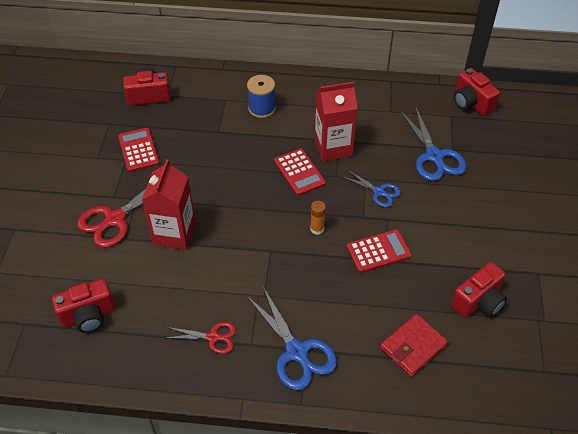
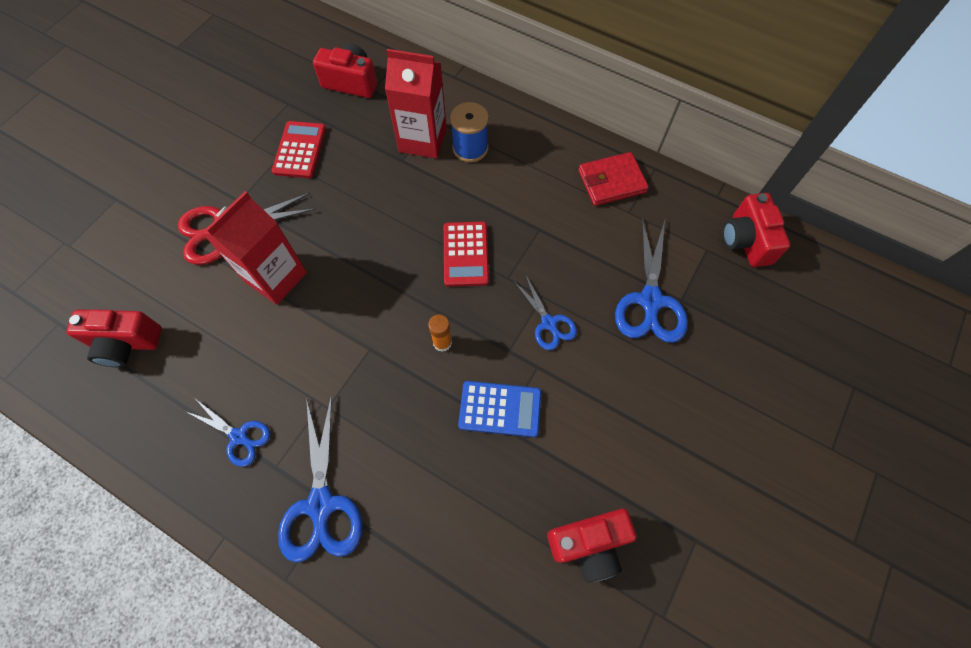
camera: 25 degrees right, 15 degrees up
(213, 337) = (239, 437): red scissors -> blue scissors
(333, 147) = (526, 235): red carton -> red carton (422, 140)
(378, 251) = (500, 409): red calculator -> blue calculator
(413, 346) = (465, 569): red wallet -> red wallet (611, 181)

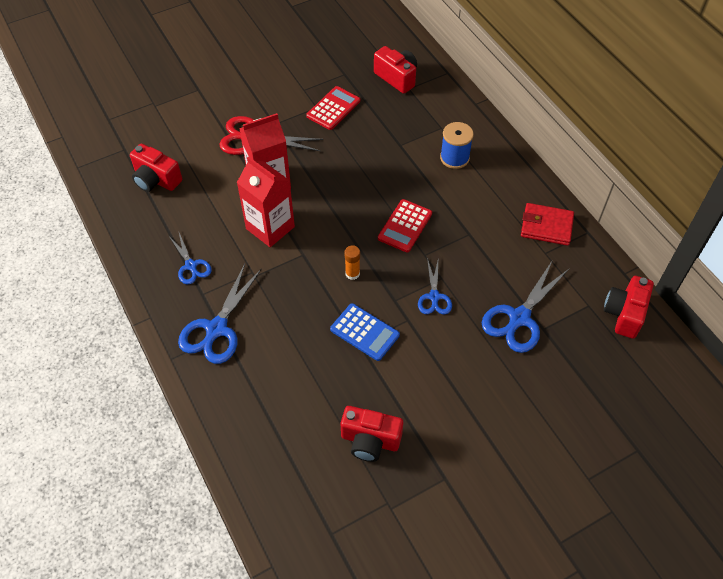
camera: 30 degrees right, 10 degrees down
(422, 140) = (423, 137): red carton -> red carton (270, 228)

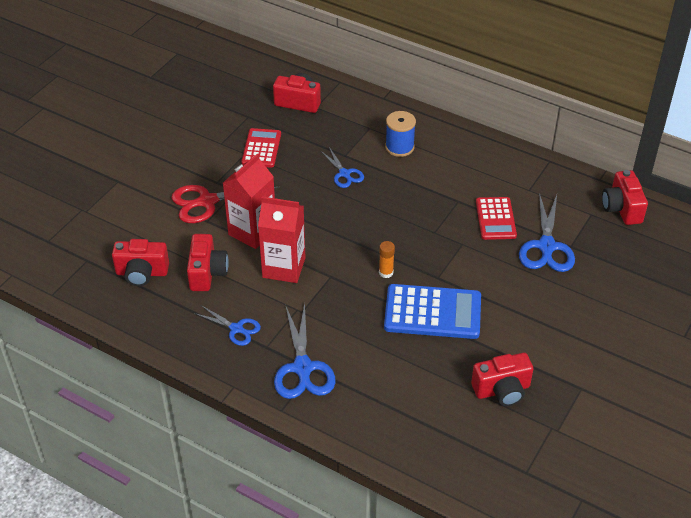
camera: 30 degrees left, 10 degrees down
(205, 203) = (207, 273): none -> red camera
(364, 332) = (432, 312): blue calculator -> blue calculator, size x1.57
(405, 226) = (400, 217): red calculator -> red calculator (495, 219)
(434, 297) = (468, 261): blue scissors -> blue scissors (344, 174)
(546, 226) = (514, 169): red wallet -> none

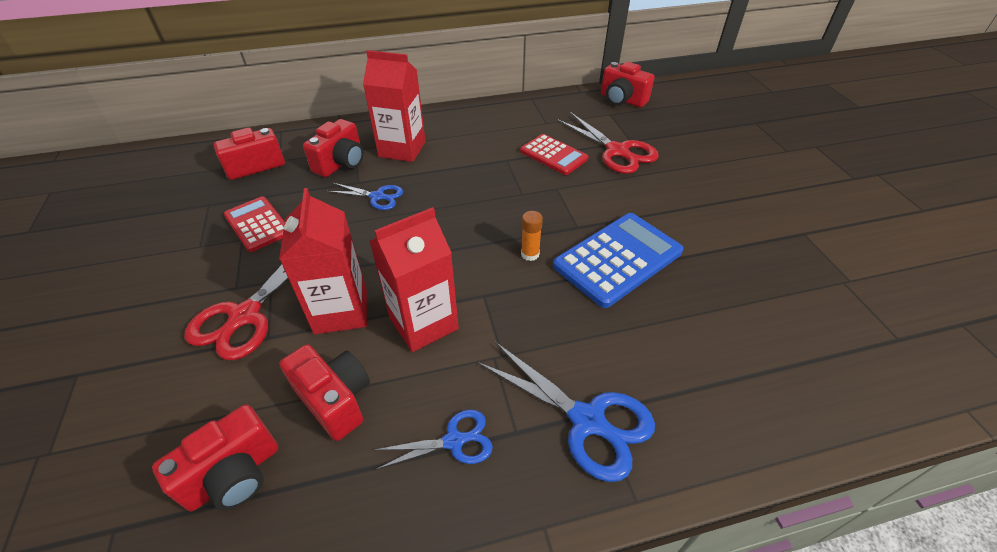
camera: 45 degrees left, 0 degrees up
(399, 147) = (402, 149): blue spool -> red carton
(502, 390) = (766, 281): red camera -> red camera (341, 163)
(546, 247) = (618, 151): blue scissors -> red scissors

